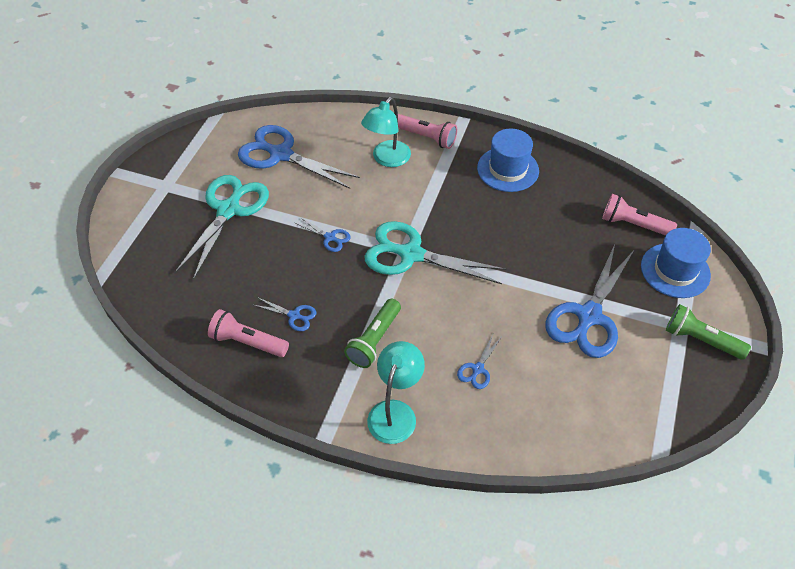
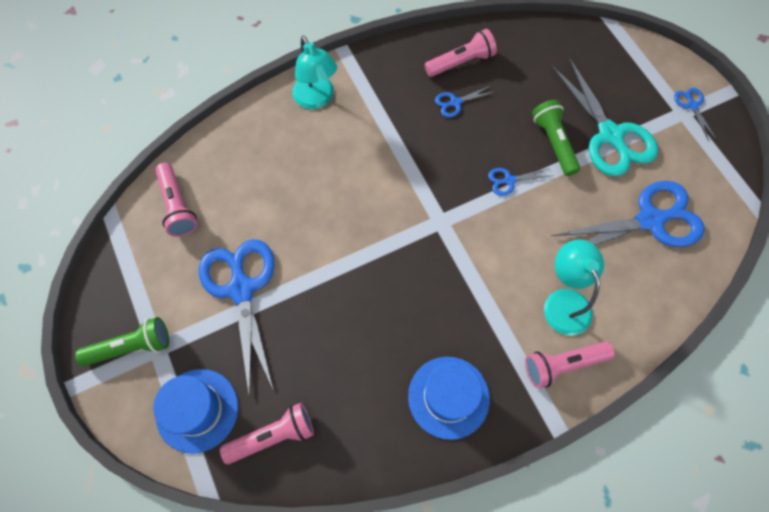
camera: 135 degrees right, 15 degrees up
(374, 340) = (382, 132): green flashlight -> green flashlight (553, 143)
(410, 254) = (433, 221): turquoise scissors -> none
(477, 369) = (290, 172): blue scissors -> blue scissors (692, 105)
(594, 416) = (178, 206): none -> pink flashlight

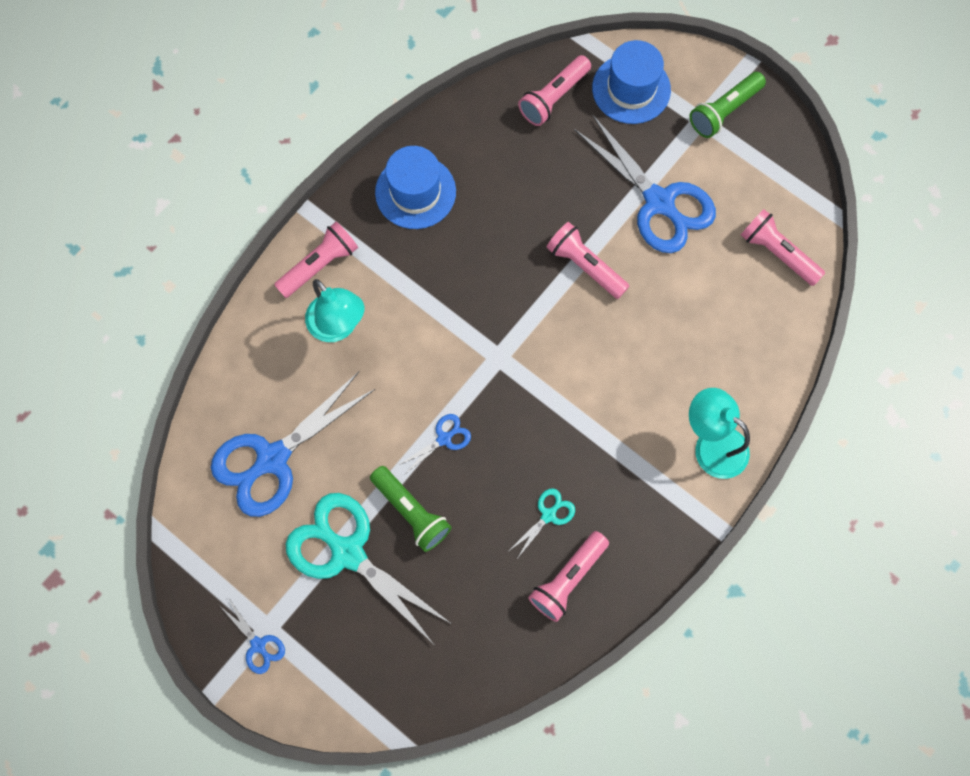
camera: 155 degrees right, 5 degrees up
(334, 262) = (585, 266): none -> pink flashlight
(455, 102) = (548, 515): blue scissors -> turquoise scissors

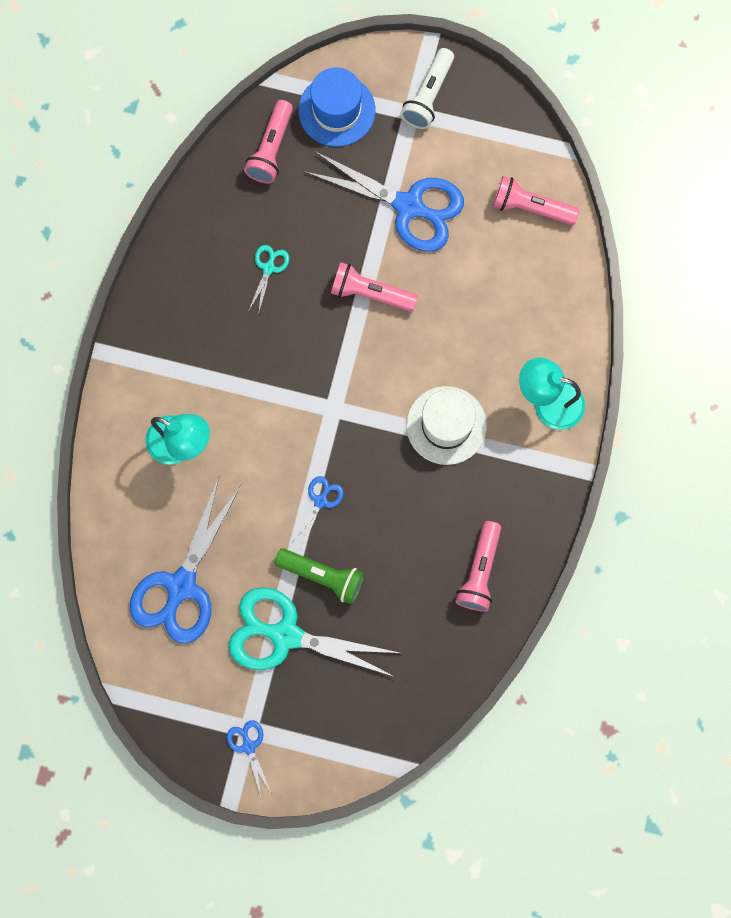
camera: 25 degrees left, 5 degrees up
(258, 645) = (248, 746): blue scissors -> blue scissors turned 135 degrees counterclockwise
(319, 265) = (136, 397): pink flashlight -> none
(415, 192) = (189, 292): blue hat -> none
(548, 515) = (439, 525): turquoise scissors -> turquoise scissors (268, 268)
(600, 421) = (446, 425): none -> white hat
(724, 111) = (428, 96): green flashlight -> white flashlight

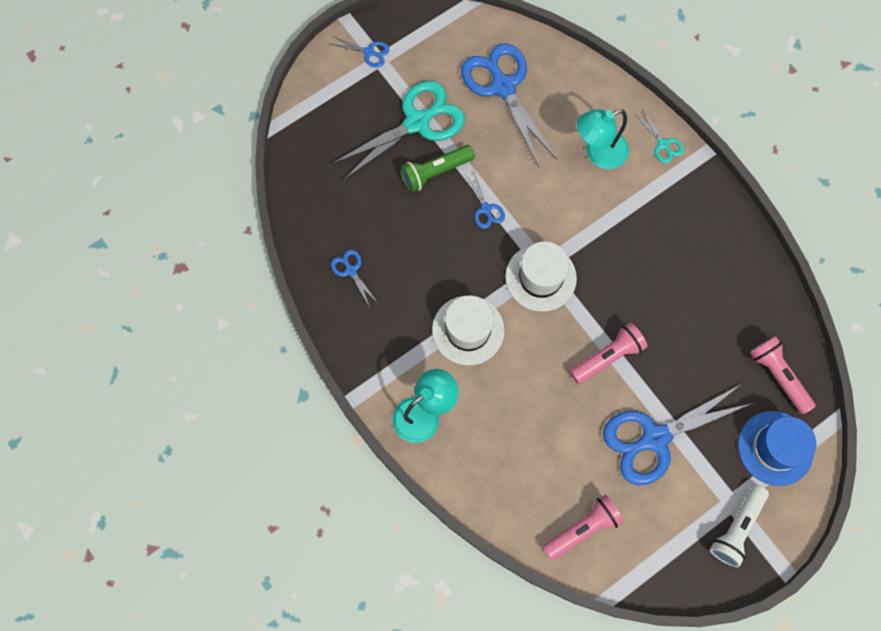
camera: 130 degrees right, 5 degrees down
(268, 268) = (683, 303): turquoise scissors -> turquoise scissors (663, 144)
(346, 402) = (540, 277): none -> white hat
(428, 96) = (736, 528): white flashlight -> white flashlight turned 120 degrees counterclockwise
(480, 571) = (351, 270): pink flashlight -> blue scissors

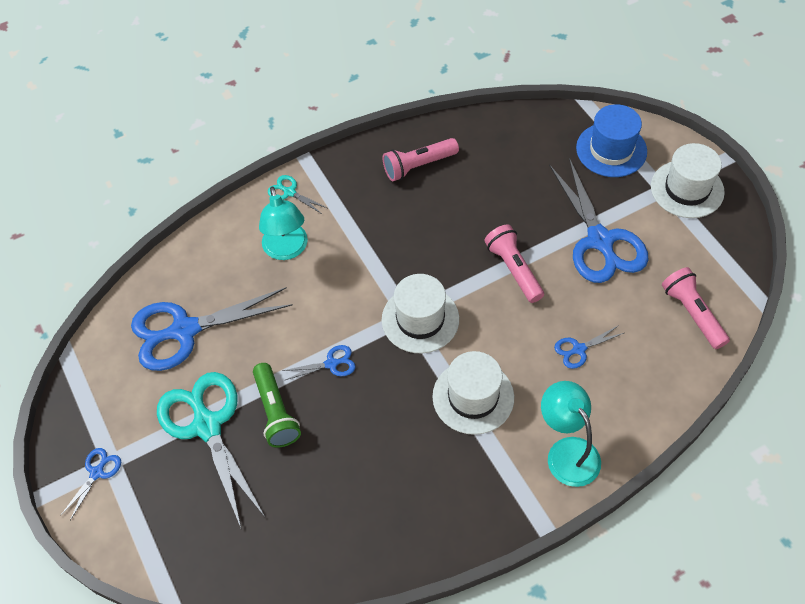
camera: 80 degrees left, 15 degrees down
(351, 270) = (385, 519): blue scissors -> blue scissors (579, 349)
(663, 144) = (289, 192): turquoise scissors -> turquoise scissors turned 120 degrees counterclockwise
(736, 528) = (687, 189): white flashlight -> white hat
(778, 376) = (542, 137): pink flashlight -> pink flashlight (418, 166)

